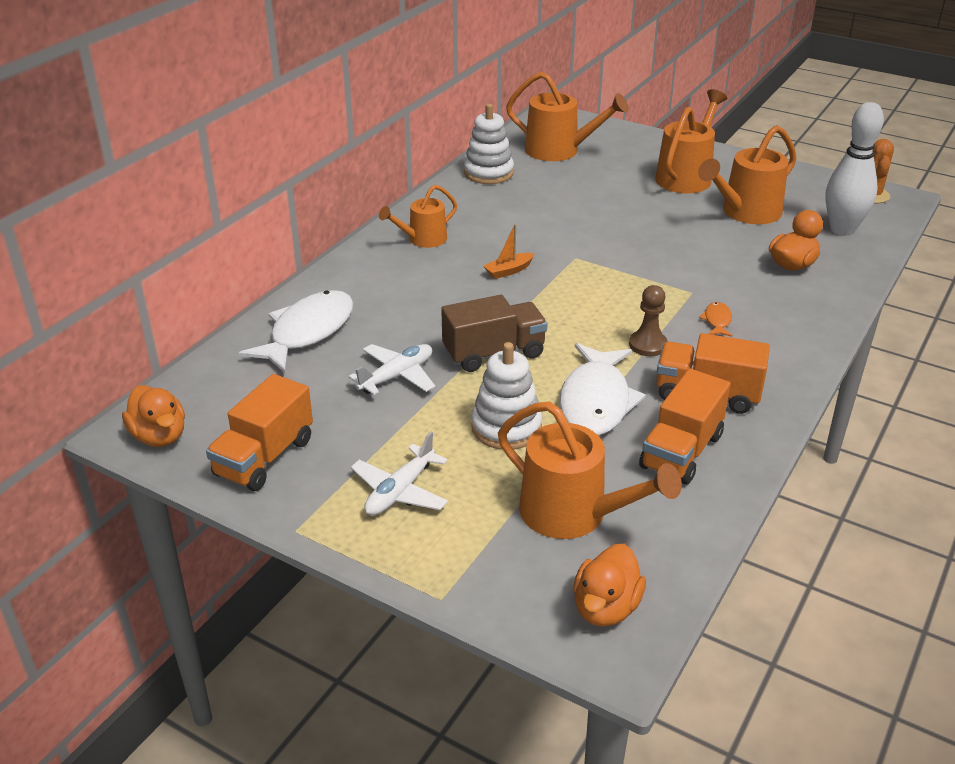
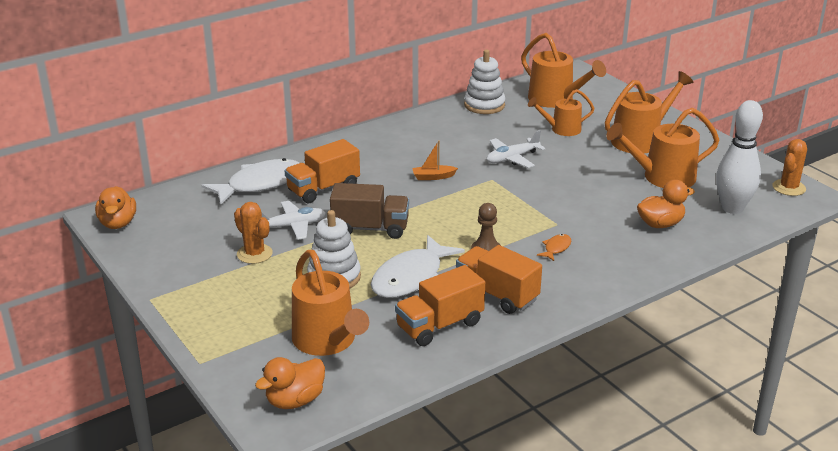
camera: 25 degrees right, 5 degrees down
(264, 458) = (167, 252): orange truck -> orange truck (323, 189)
(381, 426) = (254, 254): none -> orange cactus
(400, 491) = (231, 295): white plane -> white plane (512, 158)
(423, 239) = (392, 142): orange watering can -> orange watering can (562, 129)

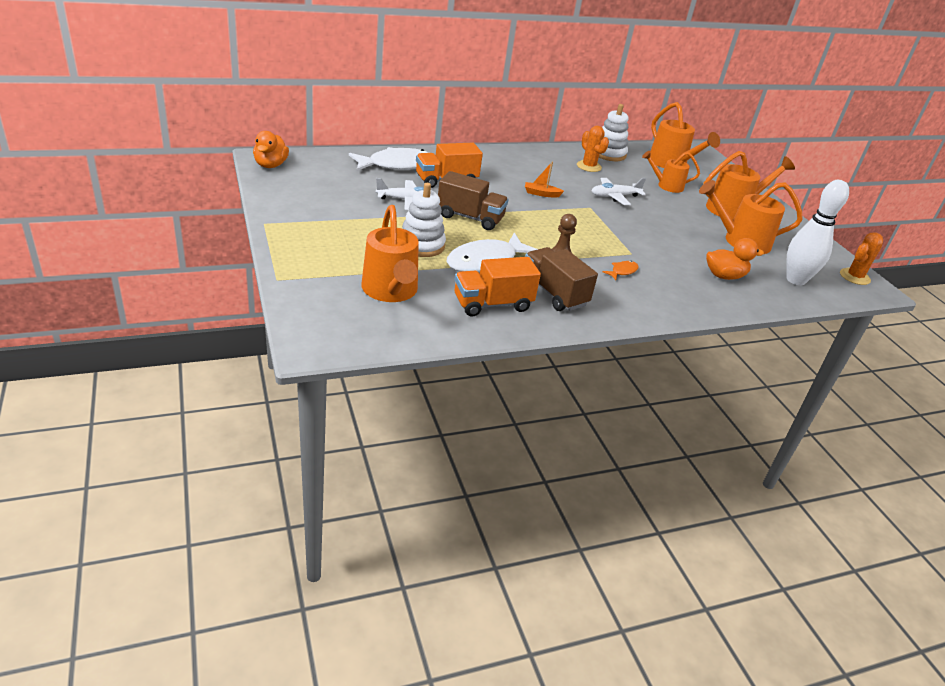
camera: 10 degrees right, 5 degrees up
(254, 254) = (365, 212): orange cactus -> orange cactus (589, 166)
(295, 400) = (339, 329): orange duck -> none
(496, 294) = (553, 293): orange truck -> brown truck

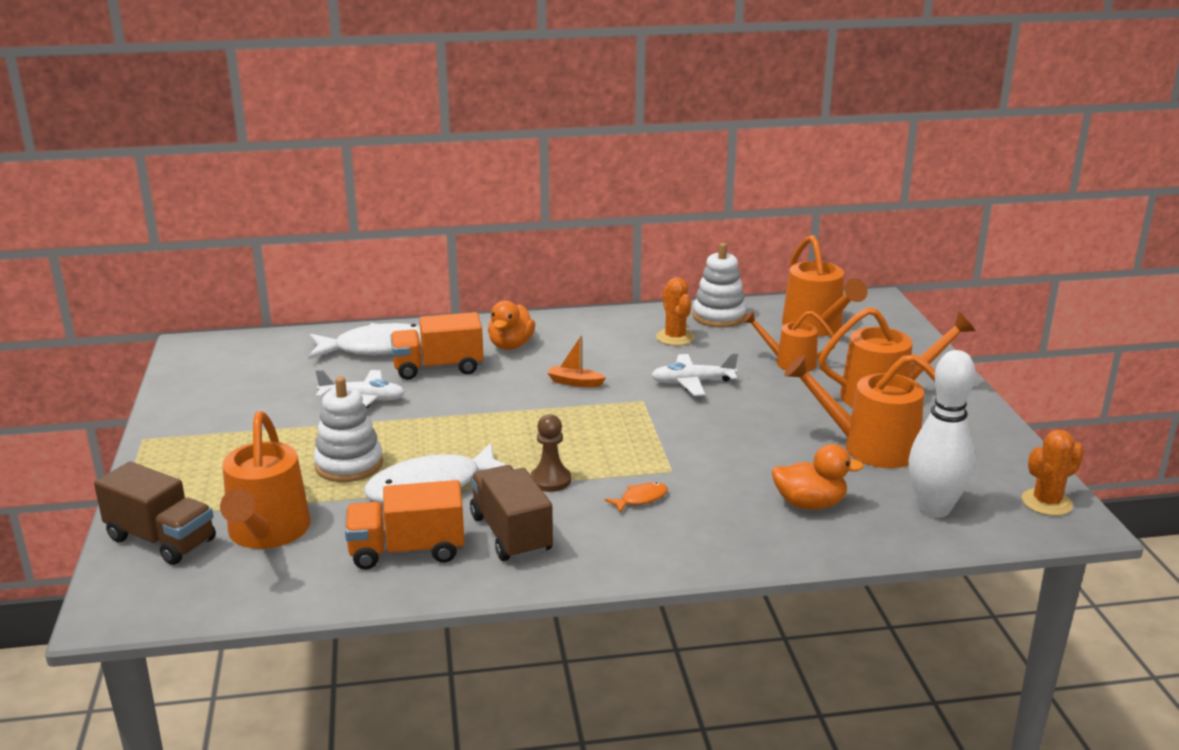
camera: 15 degrees right, 10 degrees down
(270, 165) = (196, 356): orange duck -> orange duck (511, 345)
(470, 218) = (444, 422): brown truck -> brown truck (161, 540)

